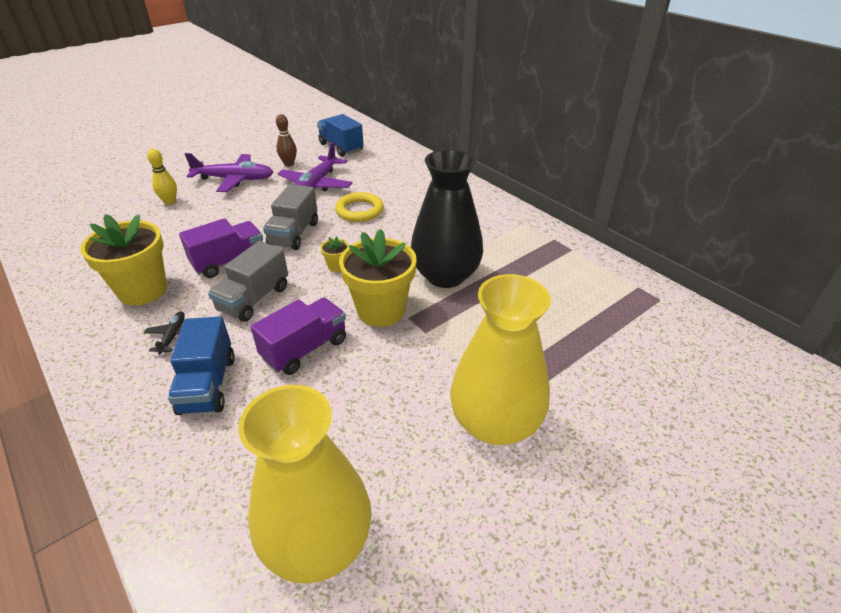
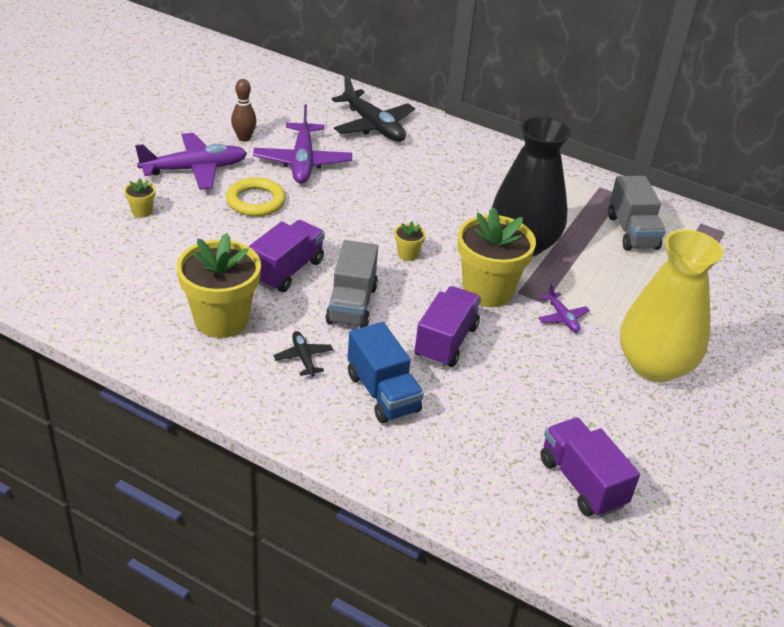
camera: 25 degrees left, 0 degrees up
(170, 202) = (142, 211): yellow bowling pin -> yellow flower pot
(294, 234) = (330, 226): grey truck -> grey truck (632, 232)
(318, 542) = (581, 482): yellow vase -> purple truck
(341, 147) = (289, 106): blue truck -> none
(359, 210) = (379, 186): yellow ring -> yellow ring (256, 201)
(392, 168) = (373, 126): none -> black plane
(433, 350) = (562, 318): none -> purple plane

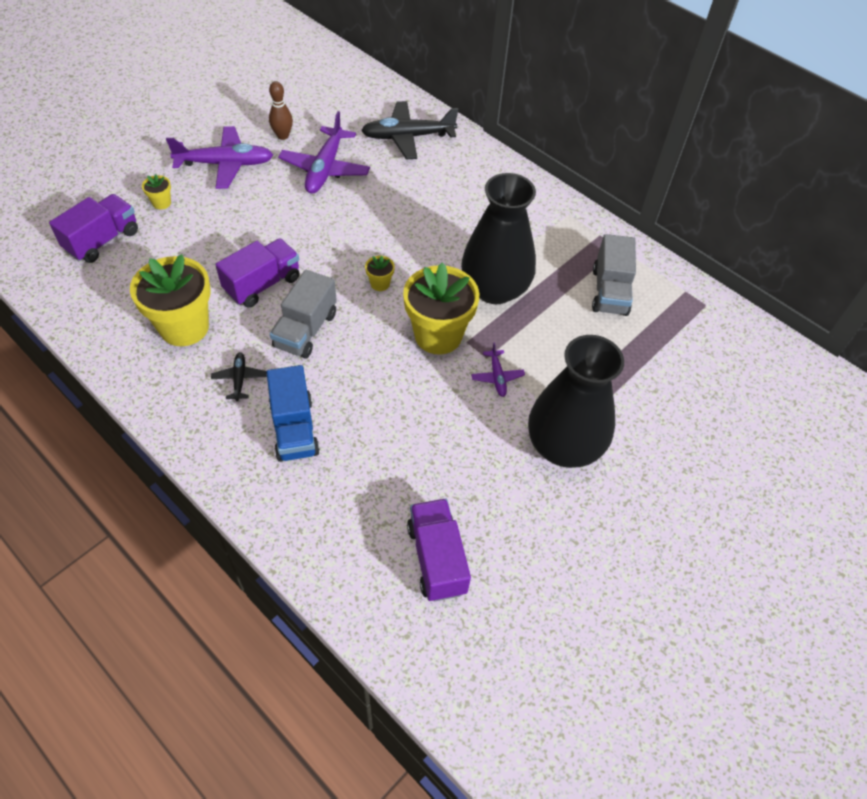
camera: 15 degrees right, 15 degrees up
(256, 201) = (265, 206): yellow ring -> none
(373, 126) = (408, 137): black plane -> black plane turned 105 degrees clockwise
(446, 342) = (375, 384): purple truck -> purple truck (102, 241)
(654, 366) = (564, 445): yellow vase -> black vase

